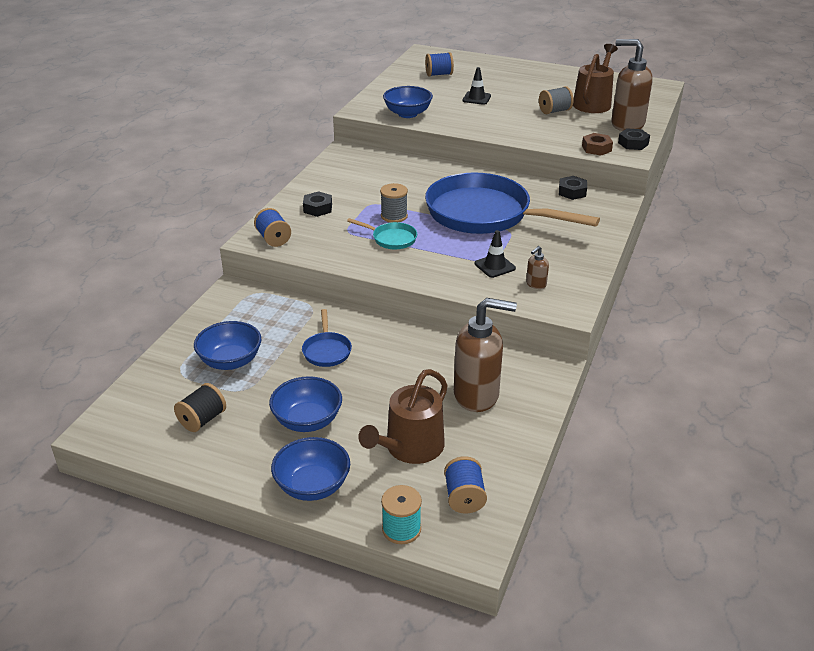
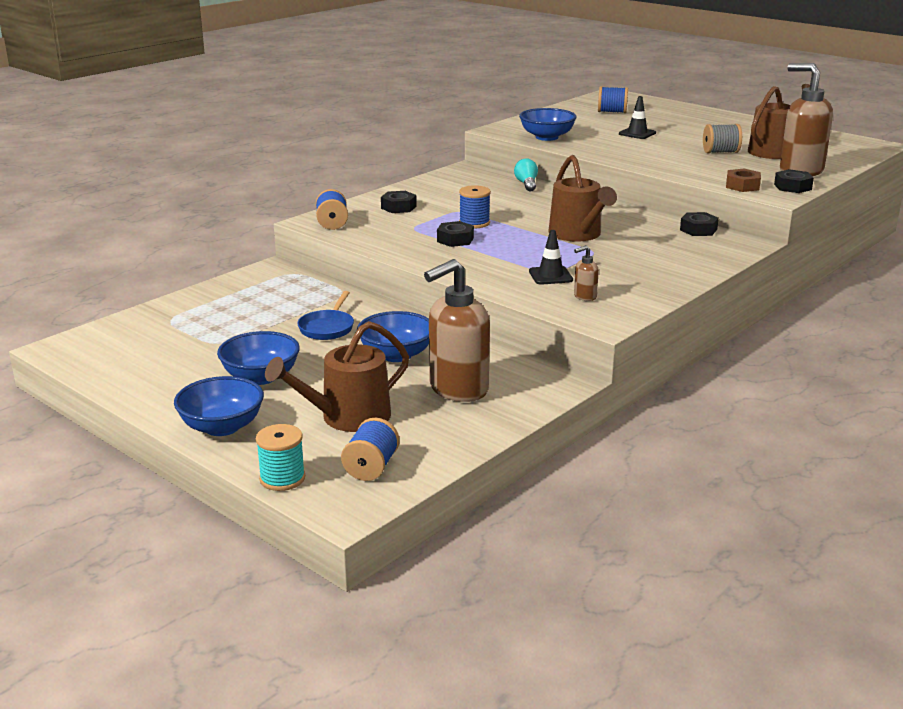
camera: 20 degrees right, 10 degrees down
(202, 420) = (159, 358): black spool -> none
(230, 361) = (225, 320): blue bowl -> blue bowl (396, 355)
(391, 239) = (455, 240): turquoise pan -> black nut
(394, 216) = (474, 223): grey spool -> blue spool
(406, 162) = (526, 184): none -> turquoise light bulb
(477, 395) = (458, 389): brown soap dispenser -> brown soap dispenser turned 120 degrees clockwise
(485, 214) = (577, 234): blue pan -> brown watering can

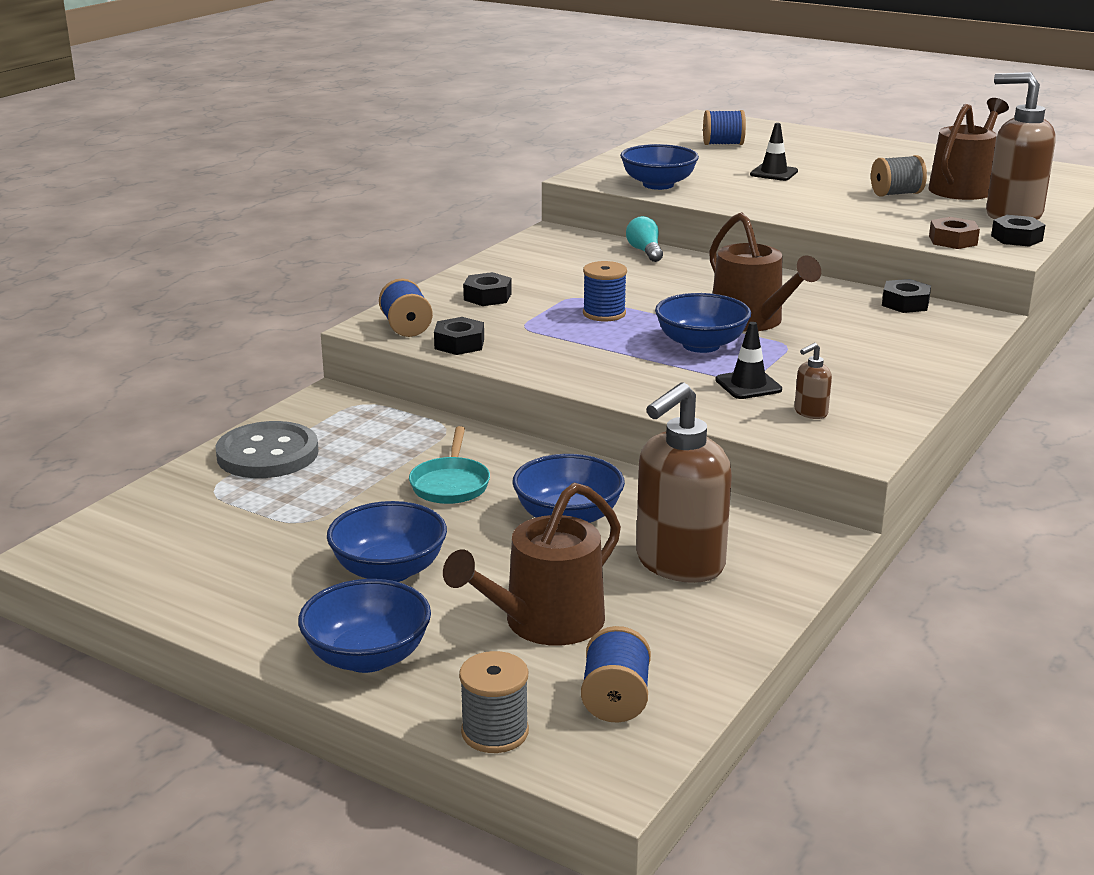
camera: 10 degrees left, 0 degrees up
(215, 300) = (267, 454): none -> grey button
(282, 478) = (495, 732): turquoise spool -> grey spool
(327, 328) = (450, 484): blue pan -> turquoise pan
(455, 240) = (590, 340): black nut -> black nut (459, 344)
(532, 248) = (701, 345): none -> blue bowl

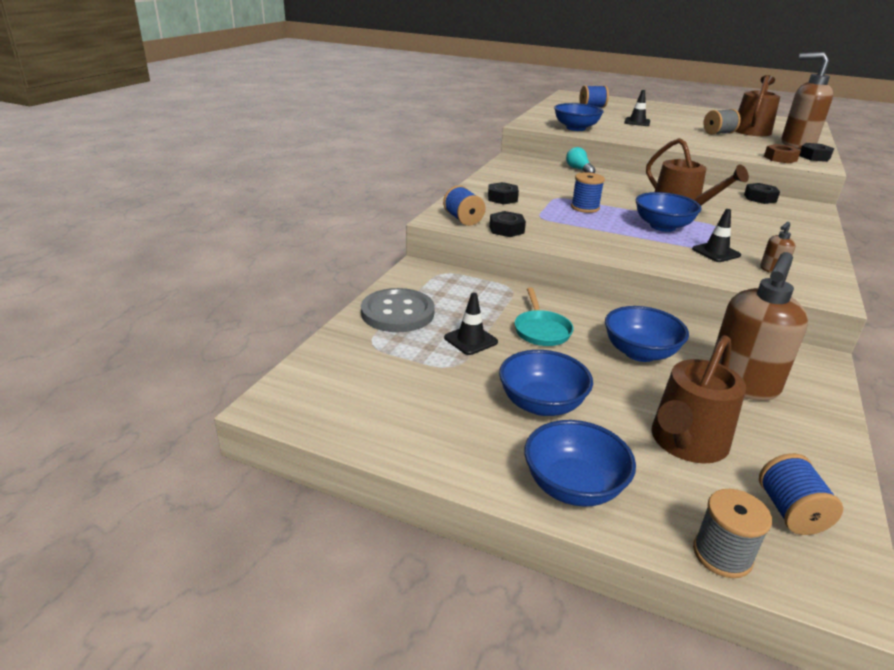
camera: 10 degrees left, 5 degrees up
(345, 492) = (470, 340): none -> black traffic cone

